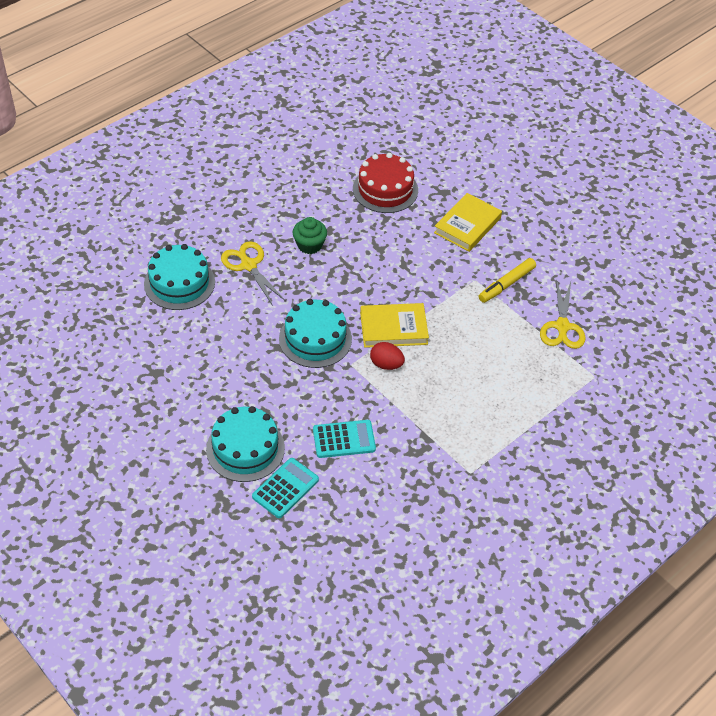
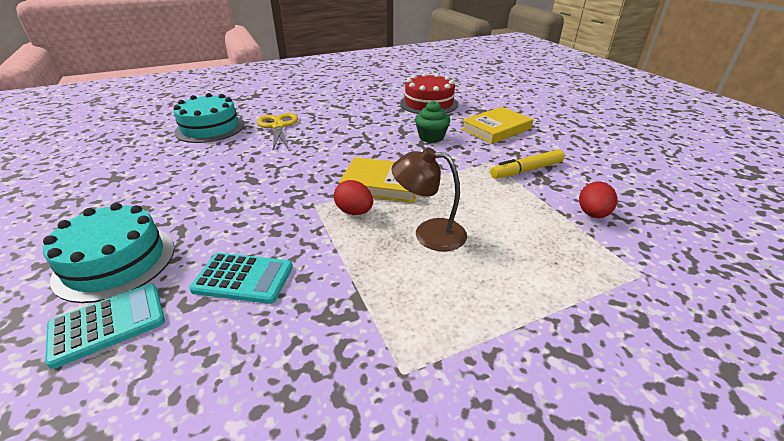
camera: 20 degrees right, 15 degrees down
(309, 245) = (341, 122): green cupcake -> green cupcake (431, 137)
(315, 339) = (293, 179): turquoise cake -> none
(450, 373) = (429, 233): none -> brown lamp
(562, 327) = (592, 214): yellow scissors -> red egg

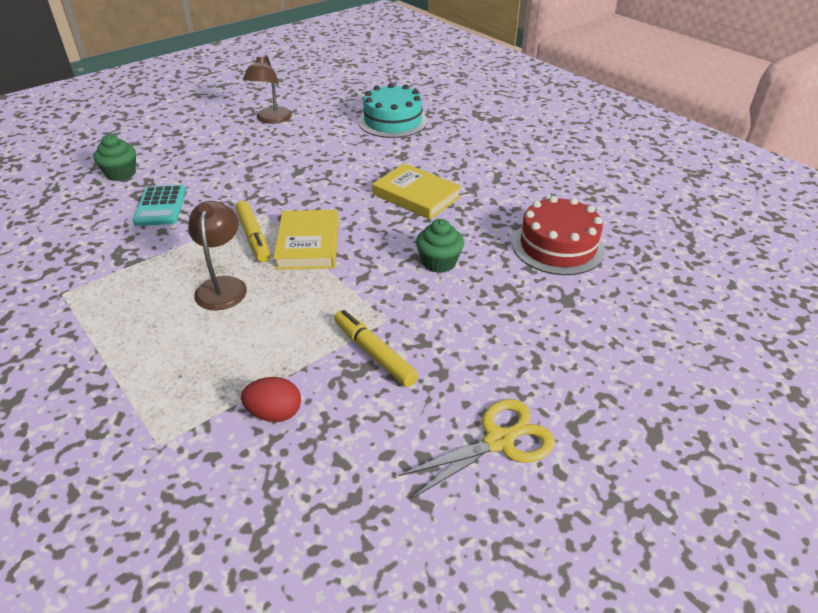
camera: 75 degrees right, 5 degrees up
(108, 324) = (121, 174): turquoise calculator -> green cupcake
(115, 187) = (271, 119): none -> brown lamp
(116, 262) = (179, 154): turquoise cake -> none
(278, 126) = (416, 154): yellow scissors -> yellow scissors (499, 441)
(354, 212) = (253, 237): red egg -> yellow marker
(496, 129) = (498, 320): yellow book -> yellow book (416, 196)

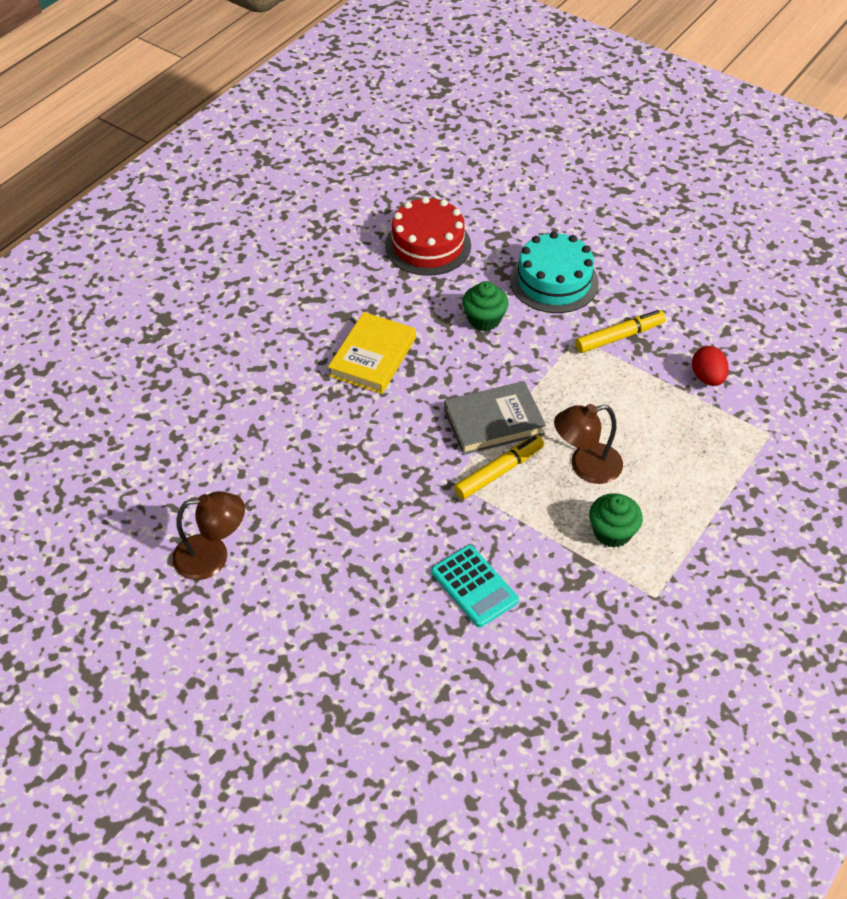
camera: 105 degrees left, 10 degrees up
(121, 174) = (415, 673): green cupcake -> green cupcake (612, 532)
(160, 206) = (474, 586): turquoise calculator -> turquoise calculator turned 75 degrees clockwise
(308, 244) = (494, 422): yellow book -> grey book
(374, 353) = (619, 337): yellow marker -> yellow marker turned 150 degrees counterclockwise
(393, 121) = (191, 416): turquoise cake -> turquoise cake (554, 281)
(499, 441) = (666, 257): yellow scissors -> none

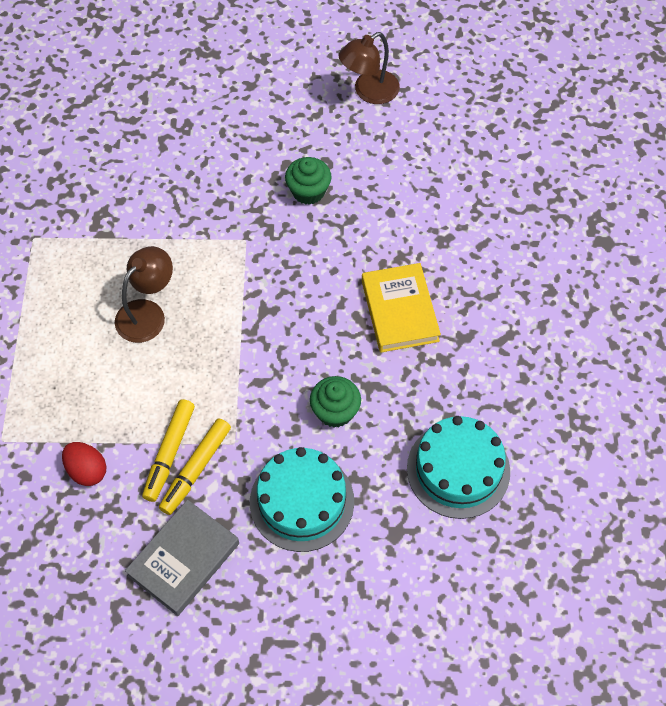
camera: 145 degrees right, 10 degrees up
(428, 245) = (458, 469): red cake -> turquoise cake
(474, 586) = (171, 172): turquoise calculator -> none
(494, 422) = (250, 310): grey book -> grey book (183, 559)
(499, 472) = (214, 268): yellow marker -> yellow marker (169, 453)
(612, 532) = (93, 269): green cupcake -> green cupcake (308, 191)

